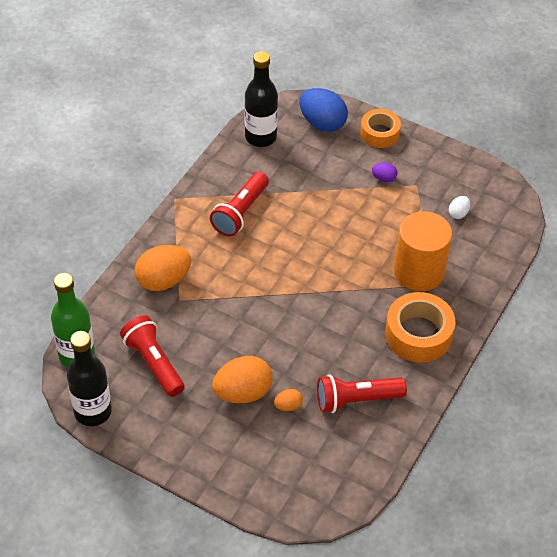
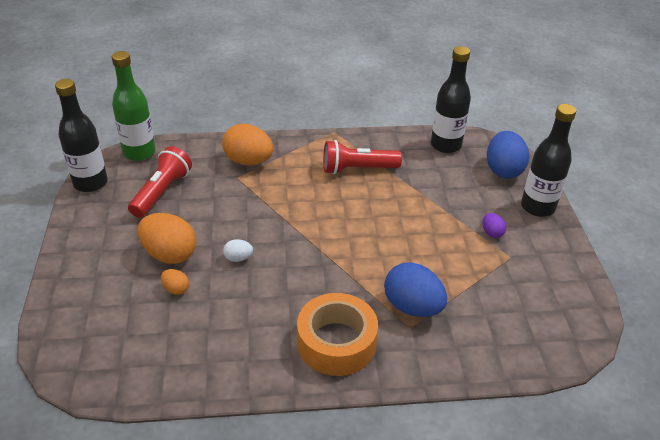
camera: 55 degrees right, 10 degrees down
(356, 400) = (218, 333): red flashlight -> none
(379, 133) = (537, 207): orange tape -> black bottle
(419, 271) = (412, 307): orange cylinder -> blue egg
(458, 213) = (513, 303): white egg -> white egg (238, 258)

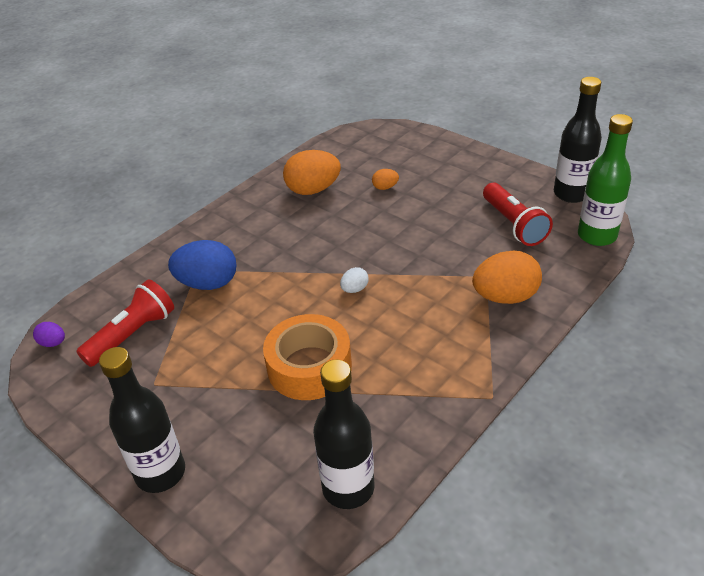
camera: 140 degrees right, 0 degrees up
(169, 254) = (426, 198): orange egg -> orange egg (313, 190)
(238, 258) = (378, 227): white egg -> white egg (354, 289)
(336, 342) = (240, 230): orange tape -> orange tape (309, 367)
(357, 169) = (400, 369): red flashlight -> red flashlight (132, 334)
(492, 233) = (191, 398): purple egg -> purple egg (53, 343)
(503, 170) = (241, 503): blue egg -> none

